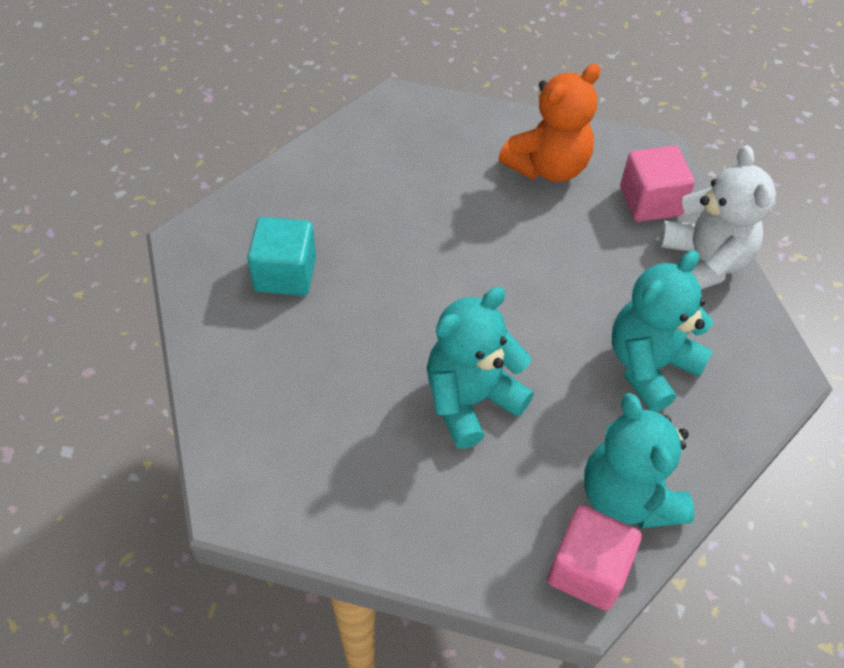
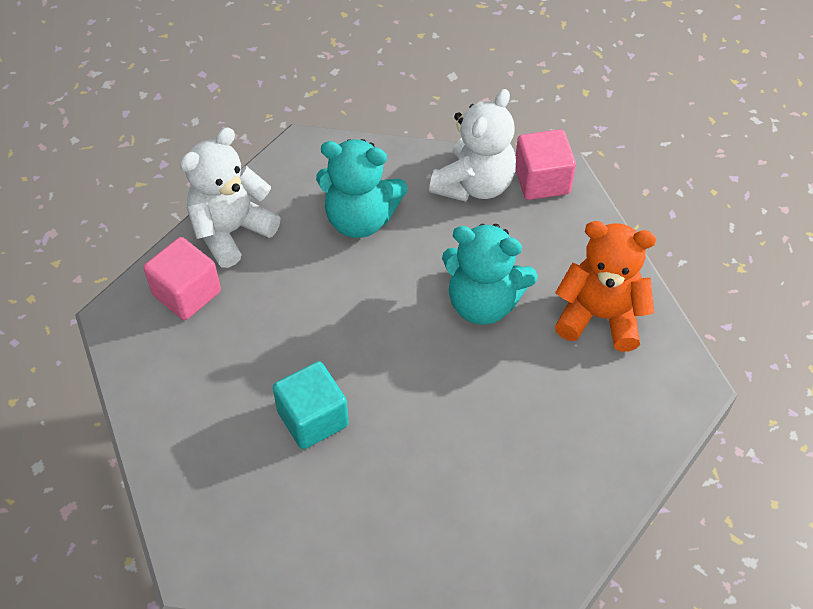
camera: 125 degrees left, 0 degrees up
(285, 274) = (485, 503): turquoise cube -> turquoise cube (313, 418)
(548, 167) = (198, 386): orange teddy bear -> orange teddy bear (600, 316)
(628, 496) = (474, 184): turquoise teddy bear -> white teddy bear

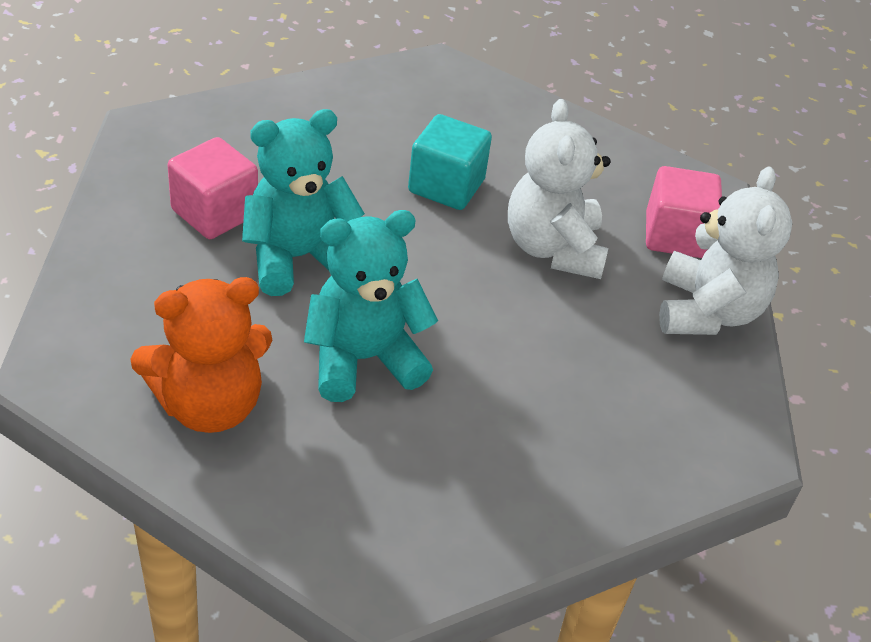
camera: 140 degrees right, 10 degrees down
(360, 219) = (588, 390): turquoise teddy bear -> turquoise teddy bear (297, 258)
(474, 184) = (492, 508): white teddy bear -> white teddy bear (553, 248)
(542, 180) = (405, 563): pink cube -> pink cube (214, 213)

